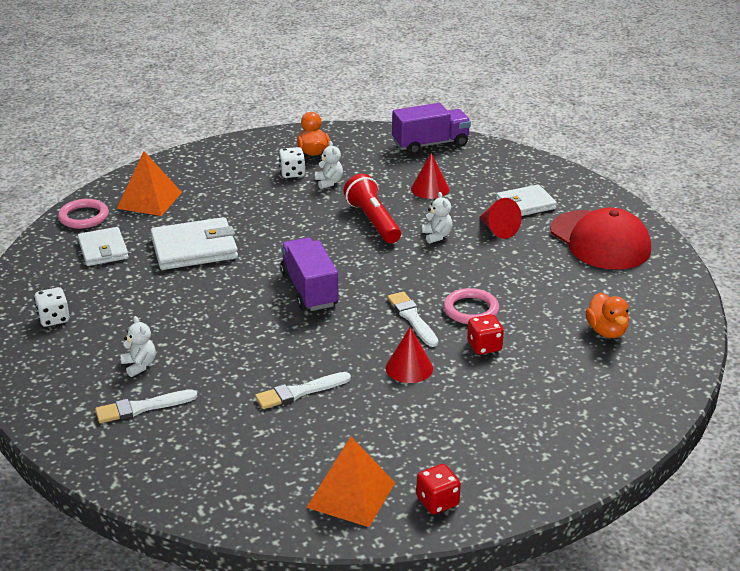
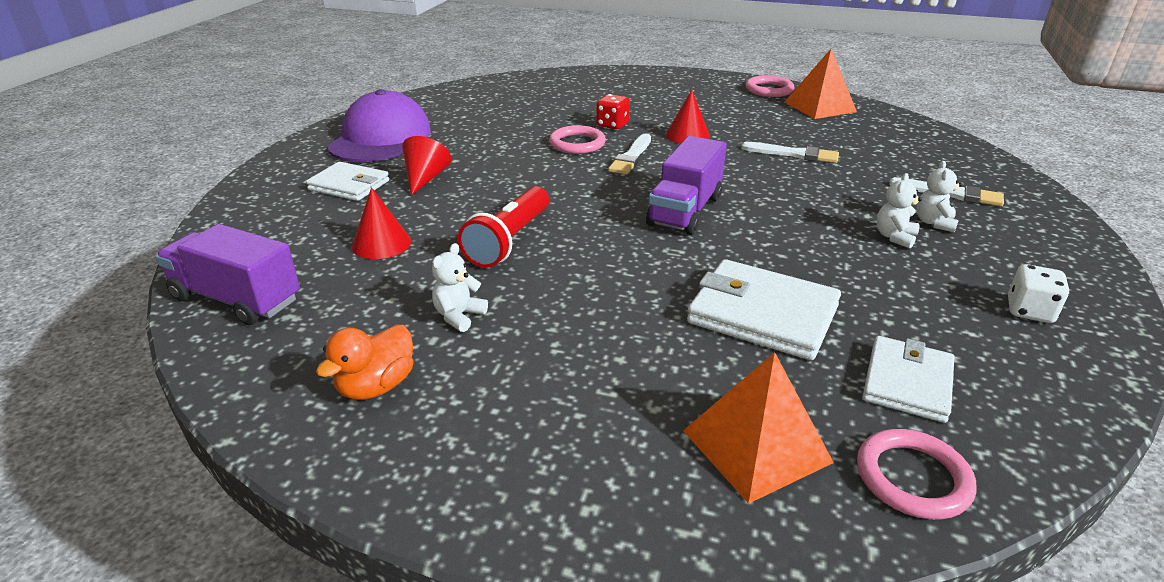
camera: 135 degrees left, 0 degrees up
(292, 173) = (474, 362): white dice -> none
(437, 236) = (484, 198): white teddy bear -> white teddy bear (894, 237)
(437, 502) = (769, 90): red dice -> pink ring
(600, 240) = (380, 138): red cap -> purple cap
(606, 331) = (518, 102): orange duck -> none

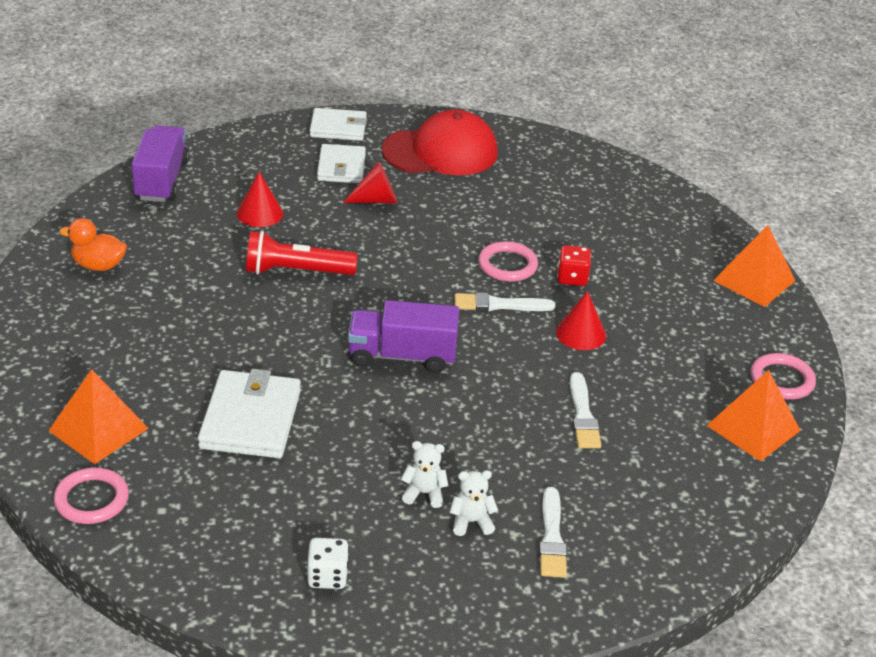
camera: 65 degrees right, 5 degrees up
(380, 138) = (440, 152): purple cap -> red cap
(459, 316) = (183, 276): white teddy bear -> none
(653, 75) = (754, 280): none -> orange pyramid
(907, 382) = (192, 498): white wallet -> white wallet (338, 128)

